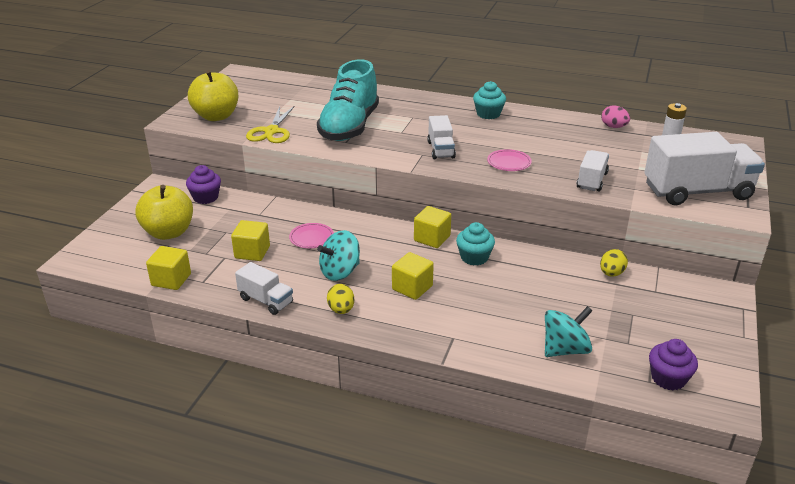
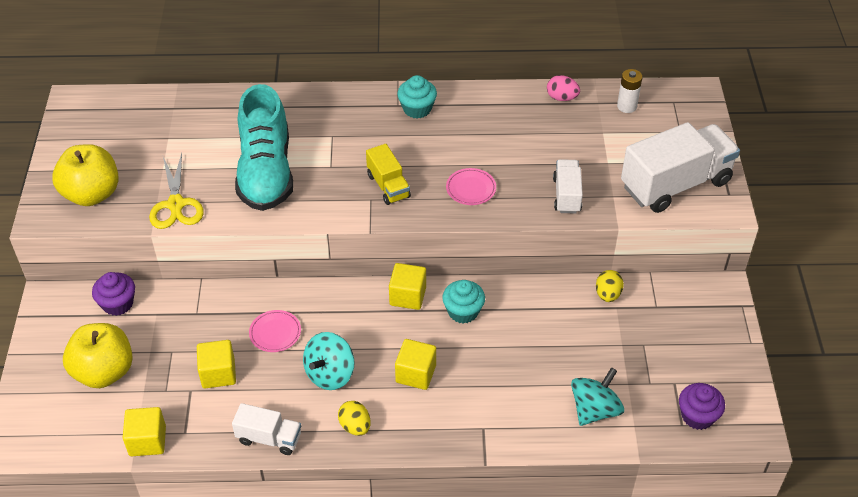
camera: 20 degrees left, 15 degrees up
(441, 150) = (388, 186): white truck -> yellow truck

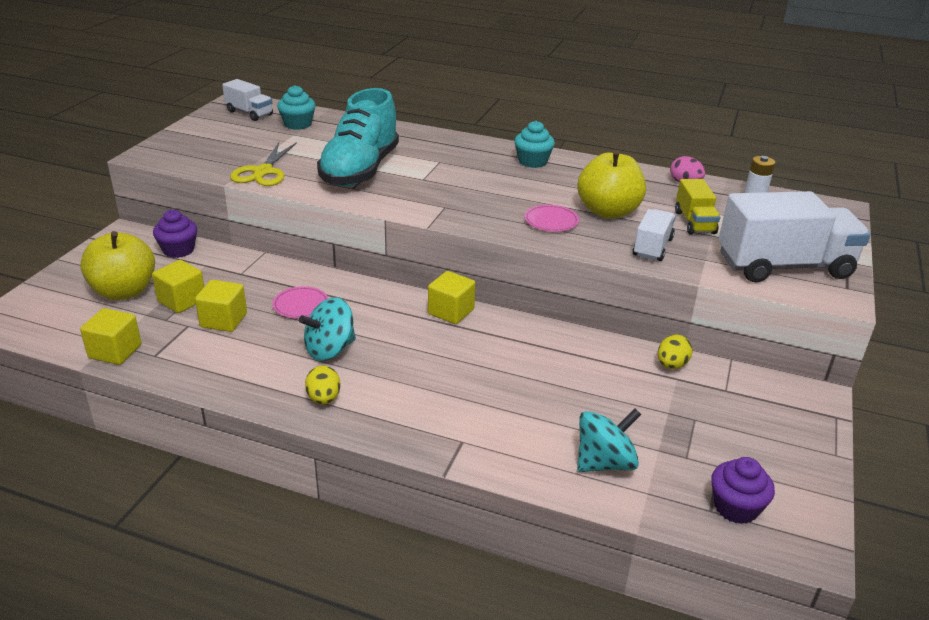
camera: 20 degrees right, 15 degrees down
(92, 194) = (199, 151): yellow apple -> yellow apple (608, 211)
(269, 438) = (230, 383): white truck -> white truck (249, 113)
(388, 186) = (468, 202): yellow truck -> yellow truck (694, 222)
(416, 374) = (418, 373): yellow cube -> yellow cube (182, 301)
(463, 311) = (501, 338): turquoise cupcake -> turquoise cupcake (298, 124)

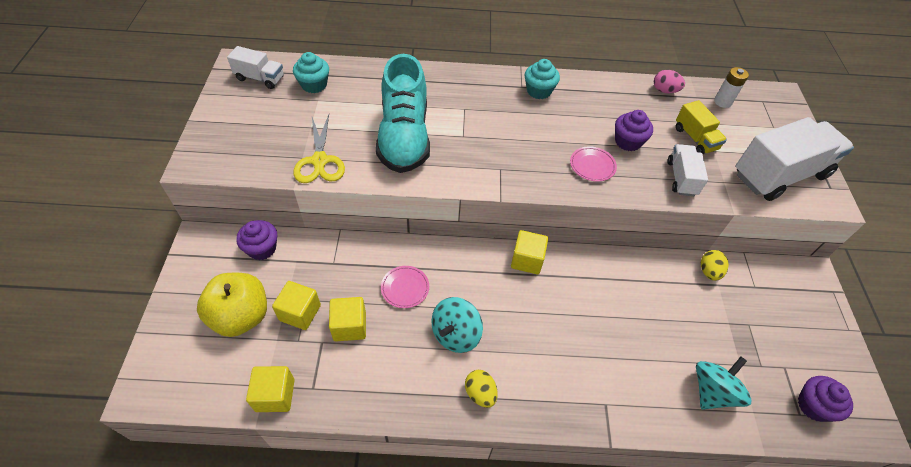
camera: 20 degrees left, 20 degrees up
(608, 211) = (628, 142): yellow apple -> purple cupcake

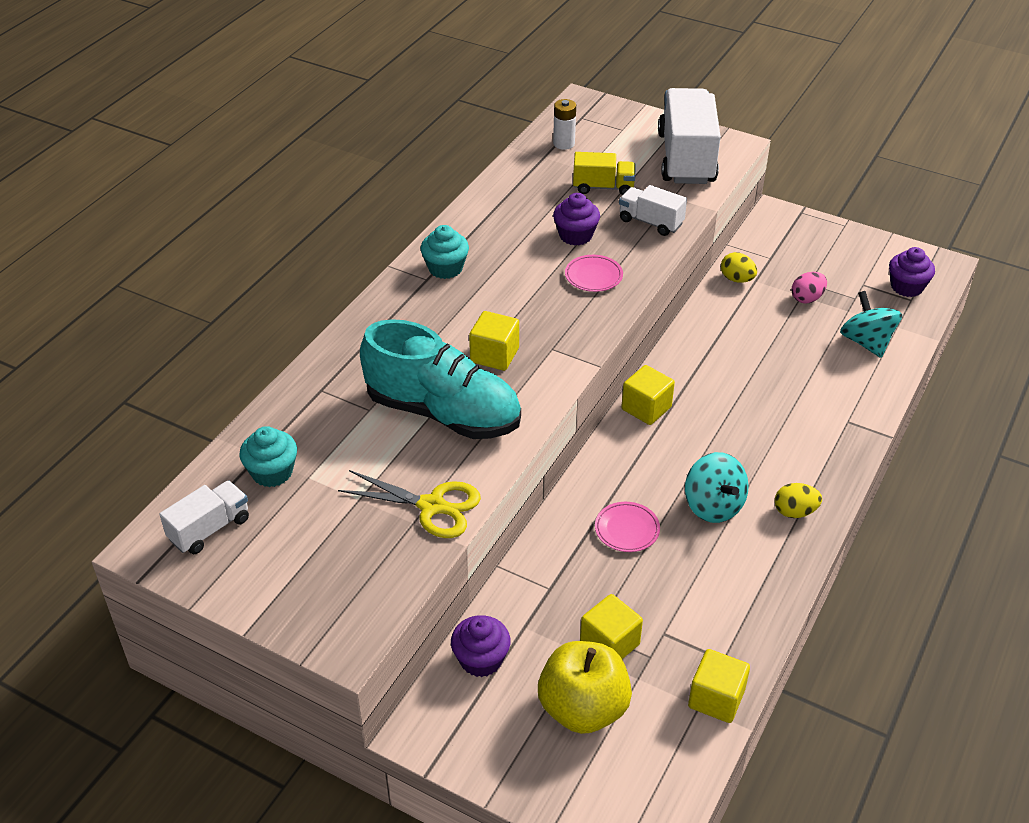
camera: 60 degrees left, 10 degrees down
(349, 326) = (654, 599): yellow cube -> yellow cube (494, 355)
(664, 91) = (517, 174): pink egg -> pink egg (807, 298)

